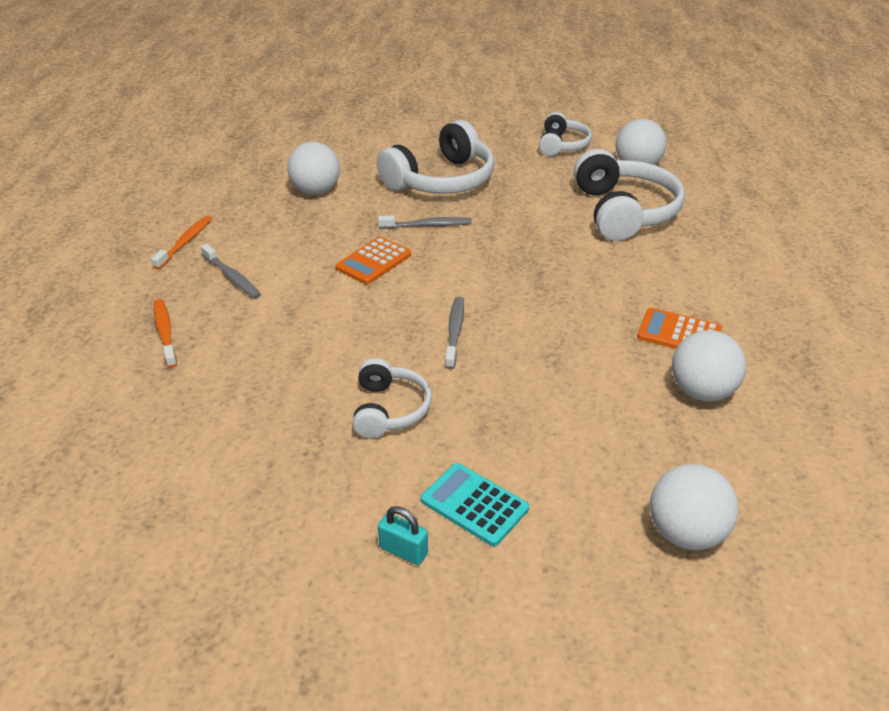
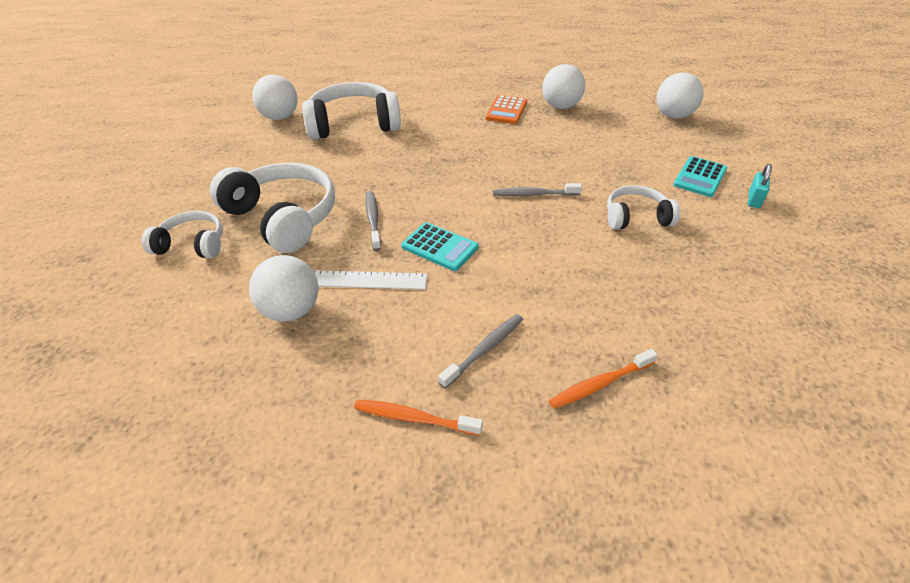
camera: 95 degrees left, 5 degrees up
(342, 218) = (357, 280): none -> white ruler
(373, 261) = (439, 247): orange calculator -> turquoise calculator
(562, 145) = (226, 151): white headphones -> white headphones (192, 245)

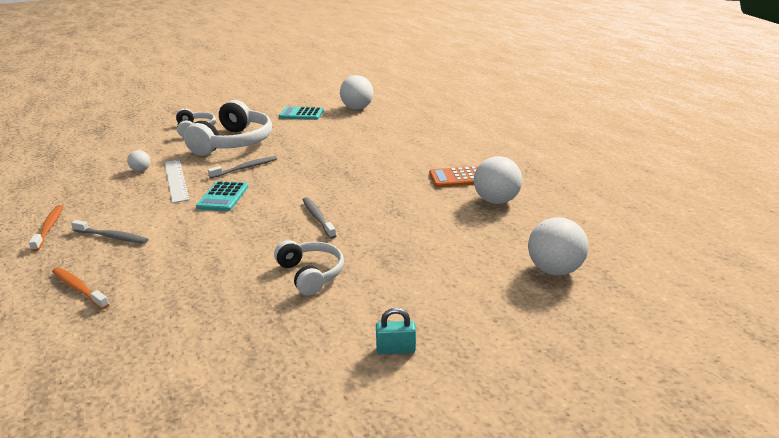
camera: 65 degrees right, 15 degrees down
(291, 311) = (141, 170): white ball -> white ball, size x0.51
(354, 124) = (369, 130): white headphones -> none
(699, 177) = (418, 304): turquoise calculator -> turquoise calculator (301, 114)

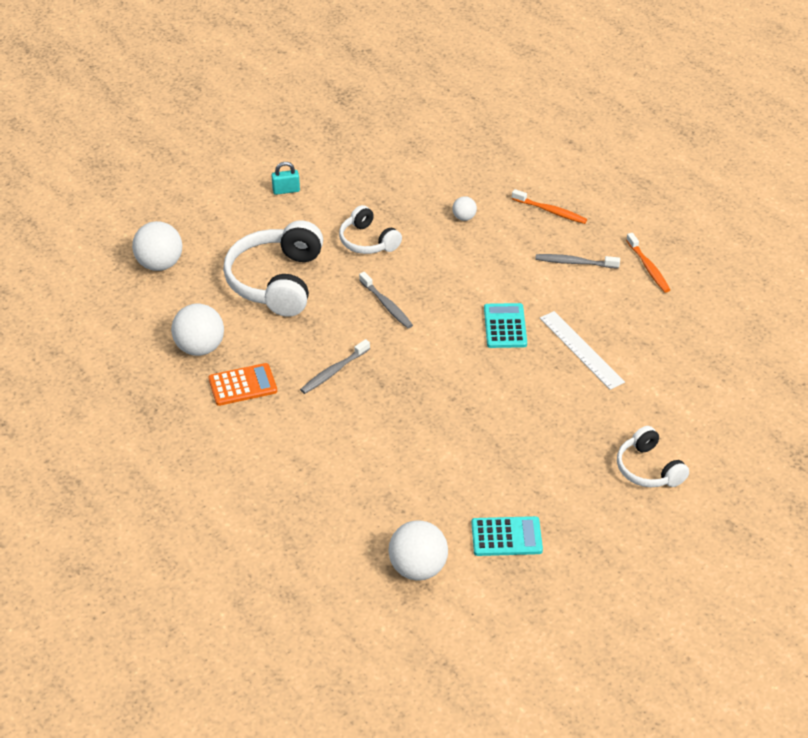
camera: 170 degrees right, 15 degrees up
(141, 170) = (640, 364): white ball -> white ball (464, 218)
(234, 143) = (564, 438): white headphones -> white headphones (277, 281)
(245, 168) = (511, 380): grey toothbrush -> grey toothbrush (334, 371)

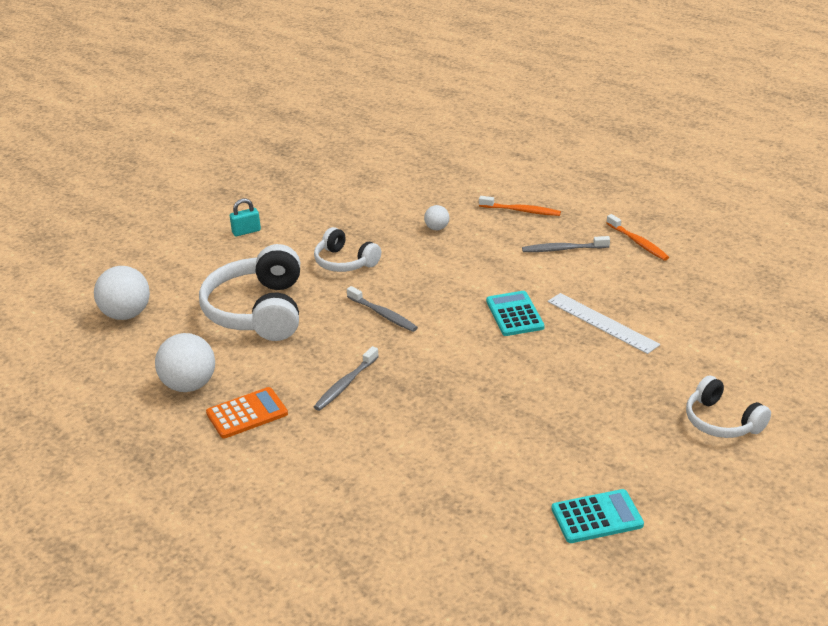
camera: 10 degrees left, 10 degrees down
(418, 568) = (508, 569): white ball -> none

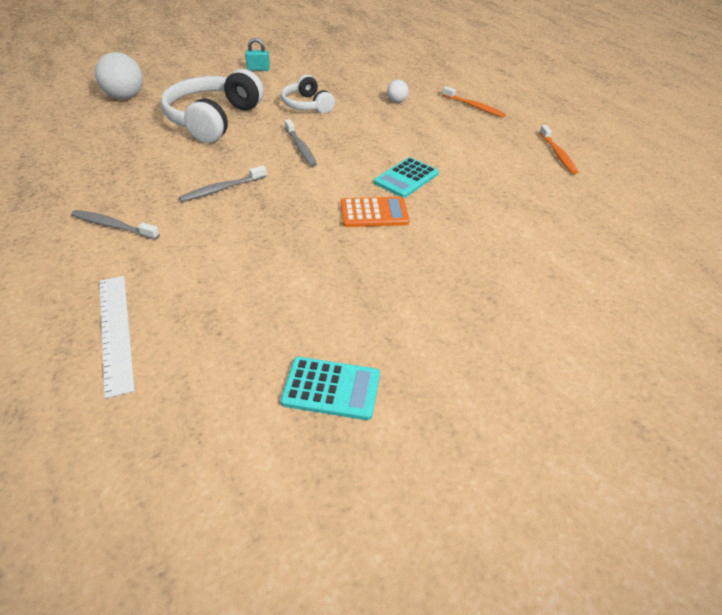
camera: 20 degrees right, 10 degrees up
(189, 385) = (112, 154): white ball -> none
(247, 414) = (128, 187): orange calculator -> orange calculator (374, 213)
(514, 314) = (406, 178): turquoise calculator -> turquoise calculator turned 150 degrees counterclockwise
(563, 249) = (487, 142): grey toothbrush -> grey toothbrush (113, 226)
(602, 323) = (478, 207): white ruler -> white ruler (115, 331)
(722, 421) = (534, 336): white headphones -> none

